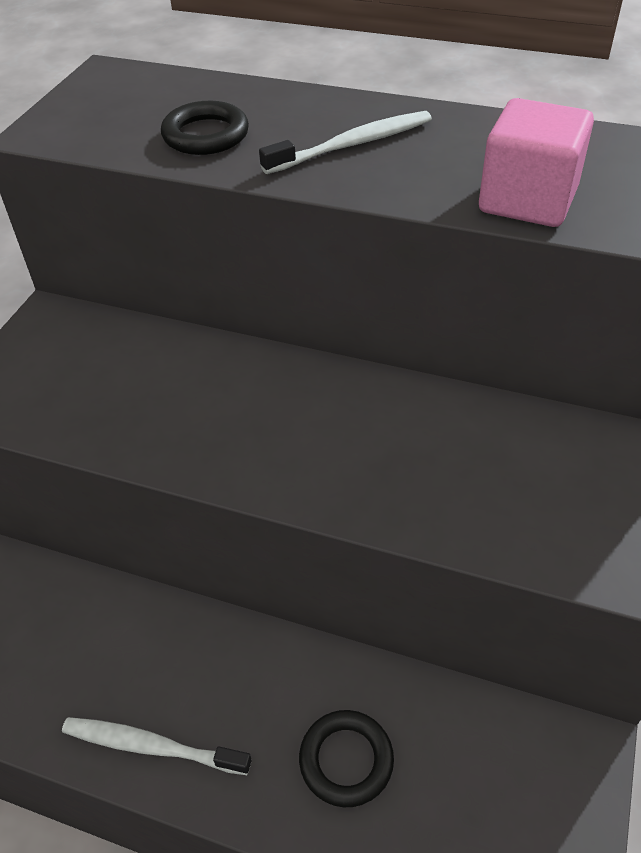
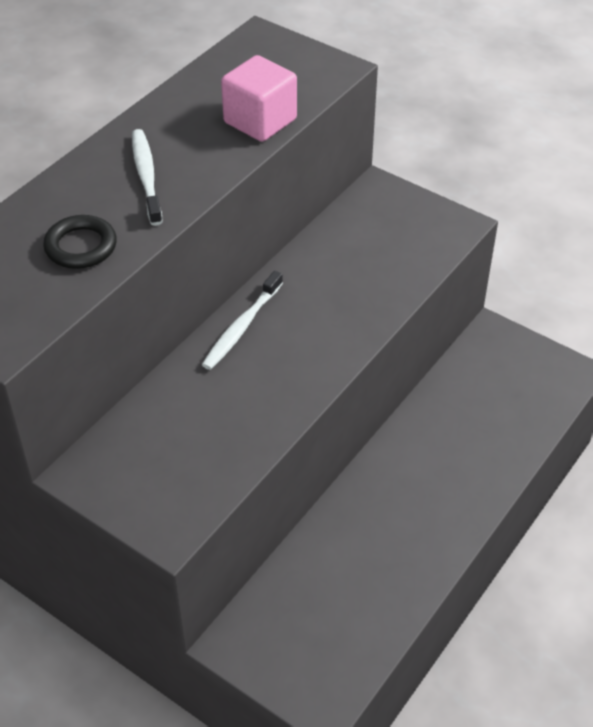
camera: 75 degrees left, 0 degrees up
(151, 746) = (430, 545): white toothbrush -> white toothbrush (241, 327)
(346, 760) = (468, 442): black ring -> none

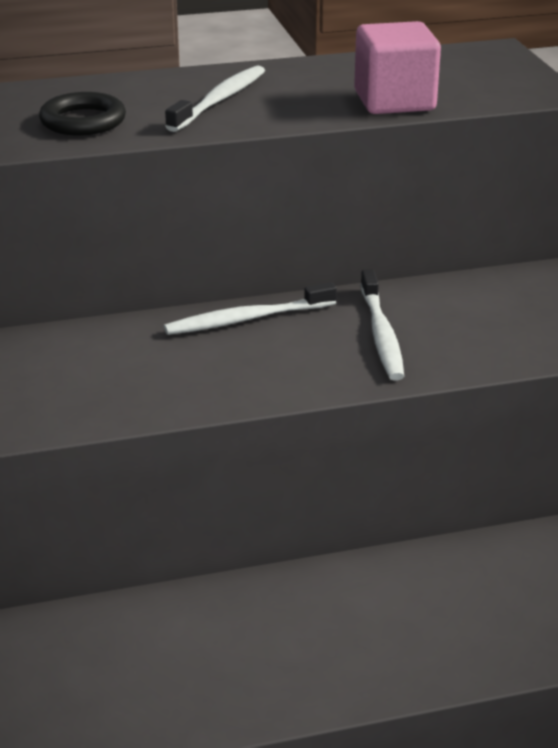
camera: 40 degrees right, 15 degrees down
(333, 293) = (381, 334): none -> white toothbrush

